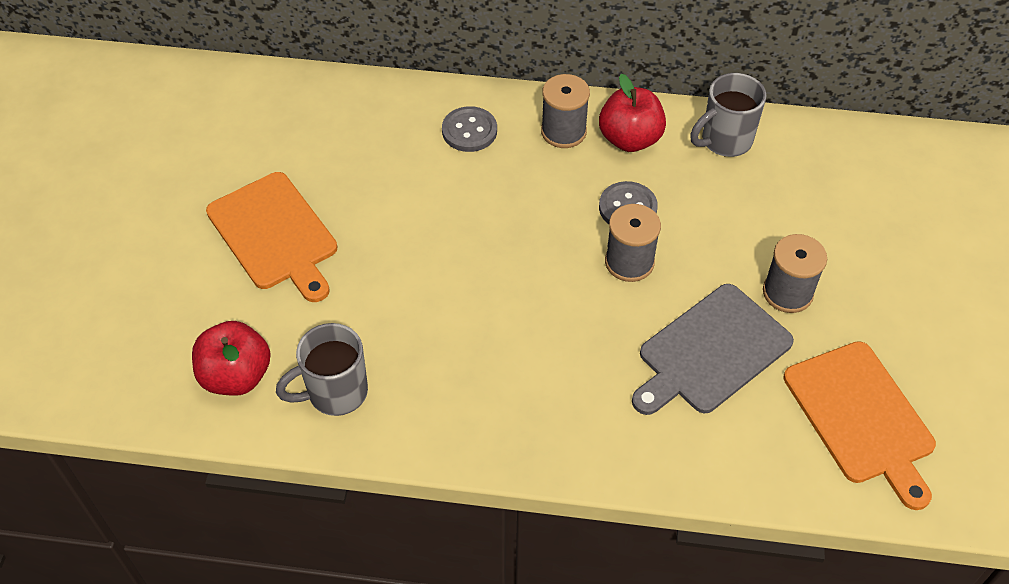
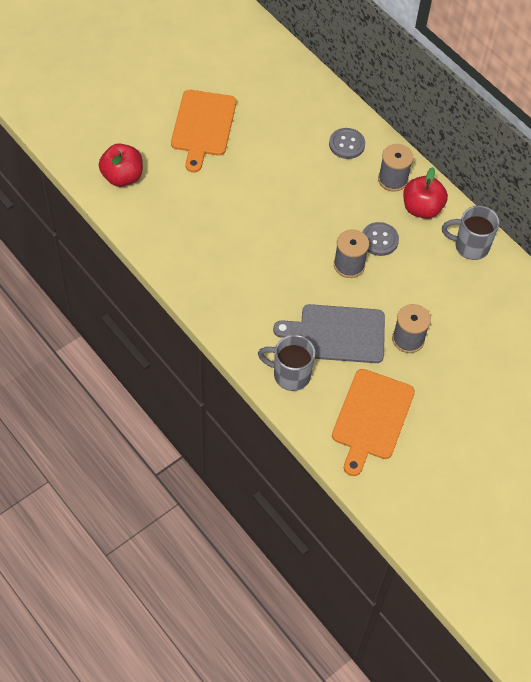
camera: 40 degrees right, 5 degrees up
(335, 393) = (154, 216): grey mug -> grey mug (290, 375)

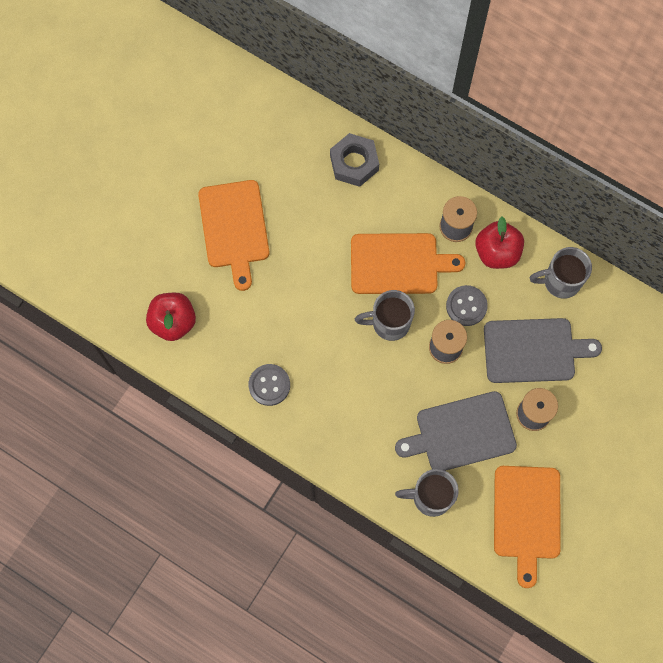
camera: 15 degrees left, 15 degrees up
(306, 232) = (389, 323): none -> grey mug
(323, 110) = (354, 163): none -> grey nut
(332, 192) = (398, 264): none -> orange cutting board
(346, 144) = (393, 199): grey button -> grey button (269, 385)
(426, 291) = (533, 350): none -> grey cutting board

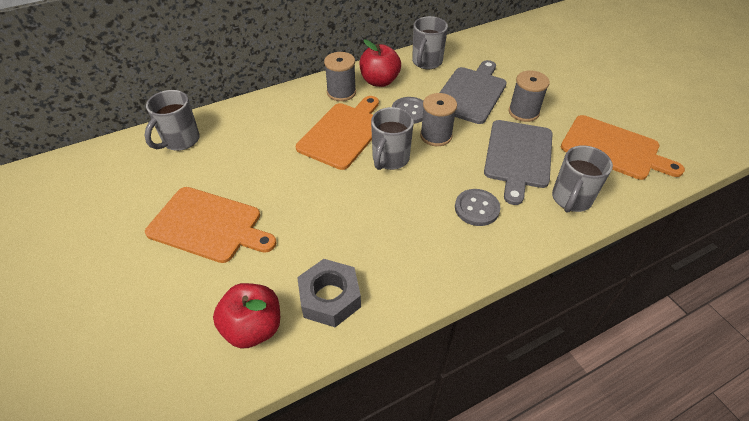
camera: 60 degrees left, 25 degrees down
(269, 385) = (388, 271): grey button -> grey button (476, 208)
(304, 134) = (180, 141): none -> grey mug
(354, 163) = (236, 123): grey nut -> grey nut (330, 297)

